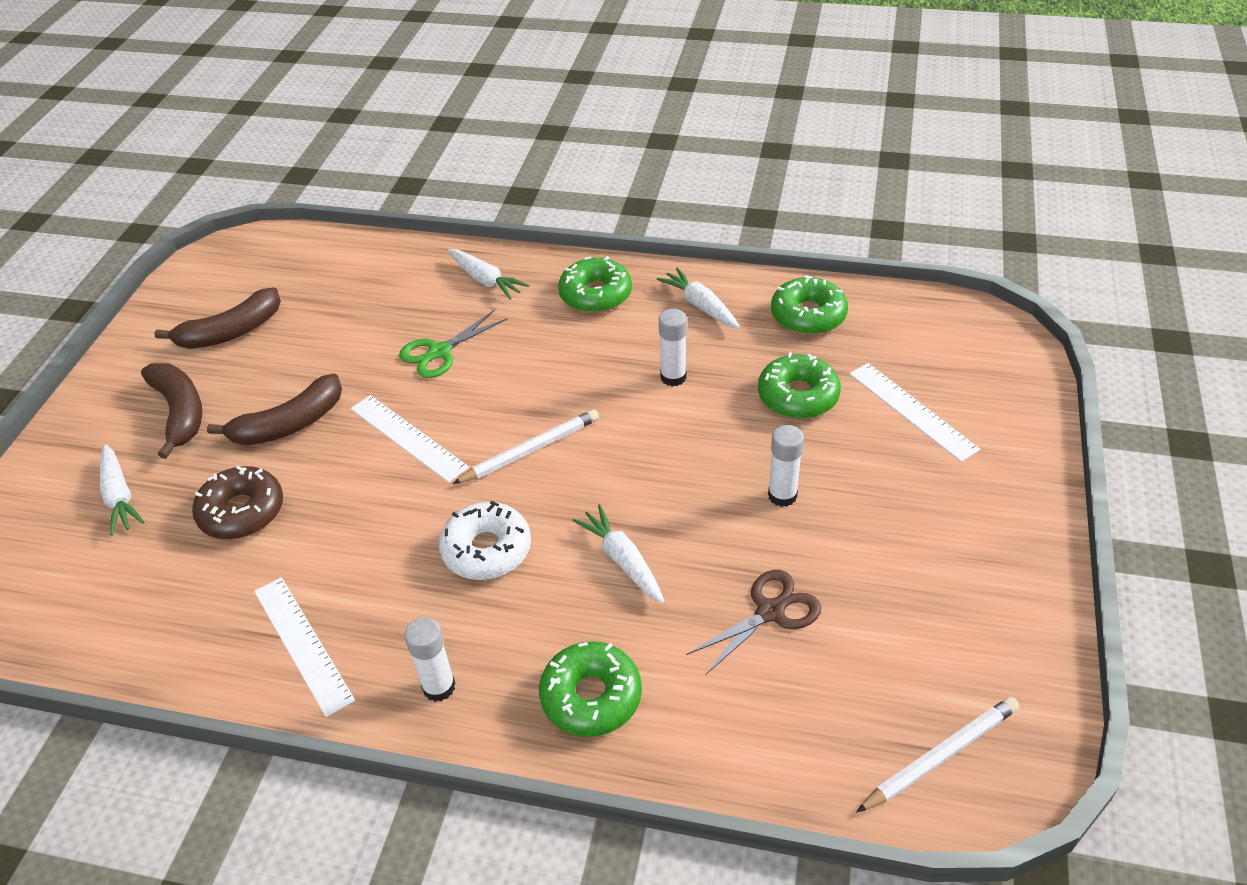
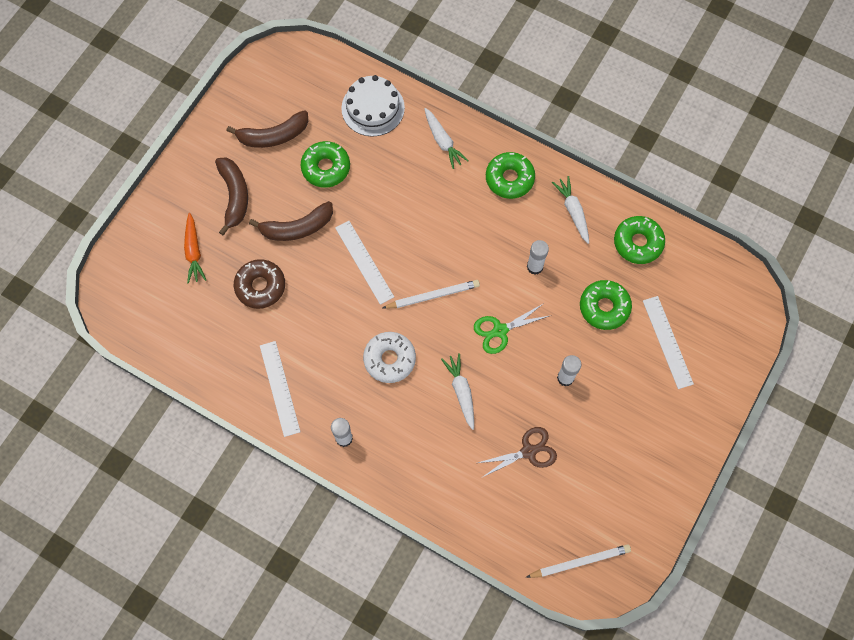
camera: 15 degrees right, 25 degrees up
(120, 496) = (194, 251): white carrot -> orange carrot
(374, 271) = (373, 108): none -> white cake
(439, 352) = (398, 197): green scissors -> green scissors (500, 331)
(591, 696) = (419, 470): green donut -> green donut (326, 168)

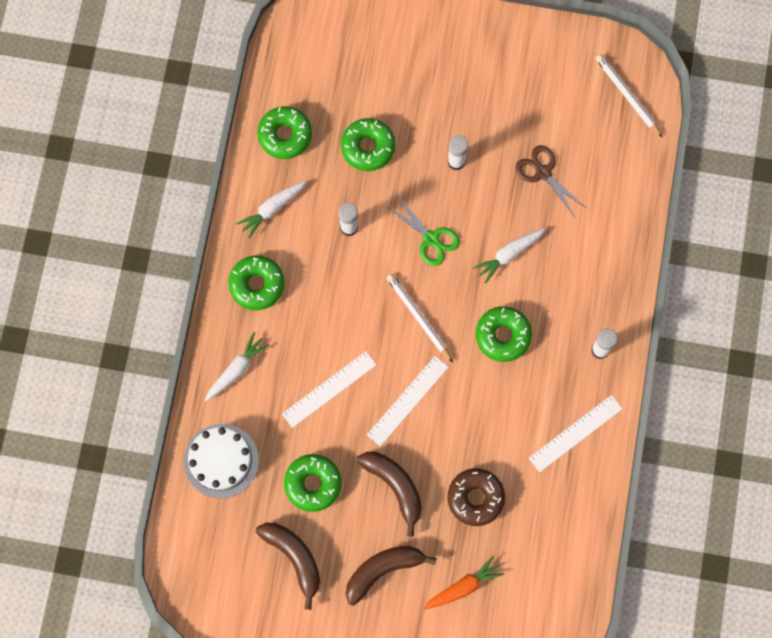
camera: 110 degrees left, 5 degrees up
(389, 359) = (503, 336): white donut -> green donut
(667, 342) = (382, 78): white ruler -> white ruler (329, 389)

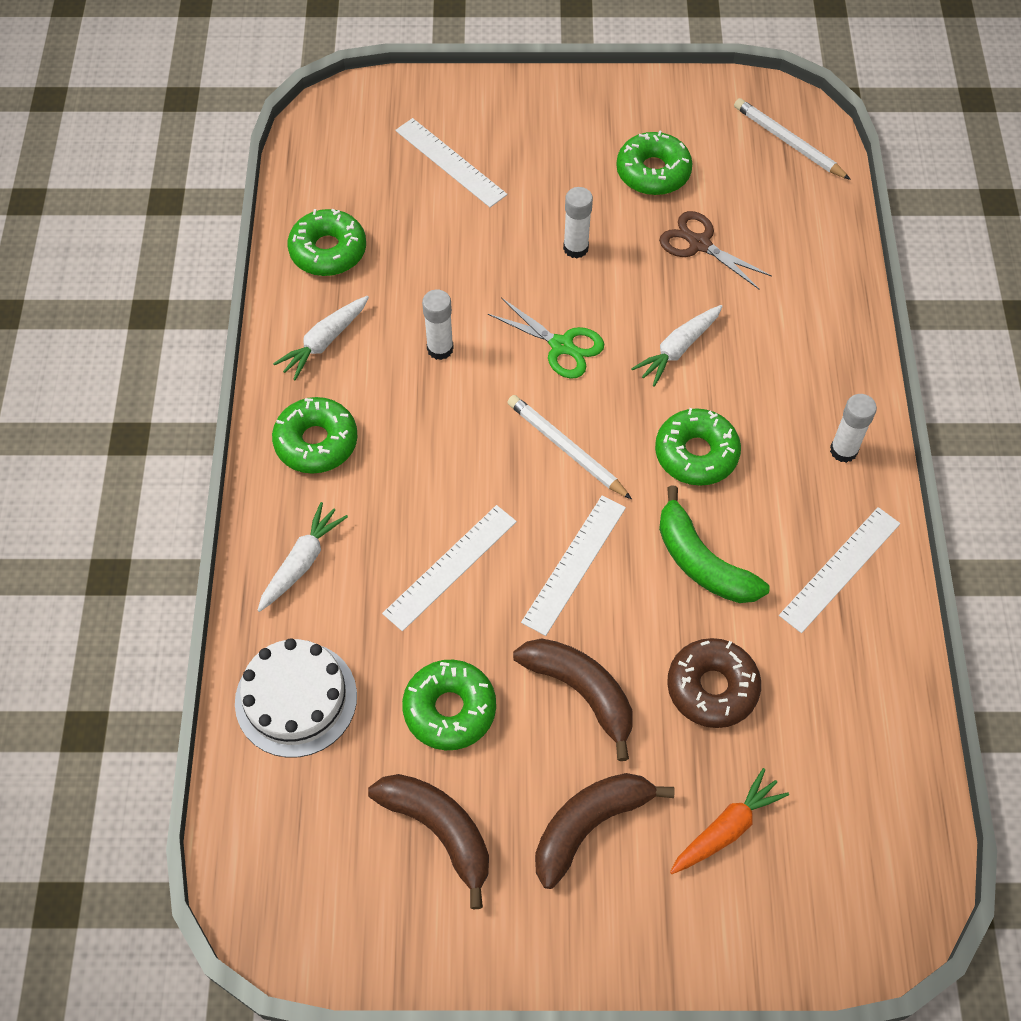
camera: 10 degrees left, 15 degrees down
(368, 147) = (448, 248): green donut -> green donut (653, 172)
(381, 74) = (450, 162): none -> white ruler
(488, 413) = (701, 562): none -> green banana

